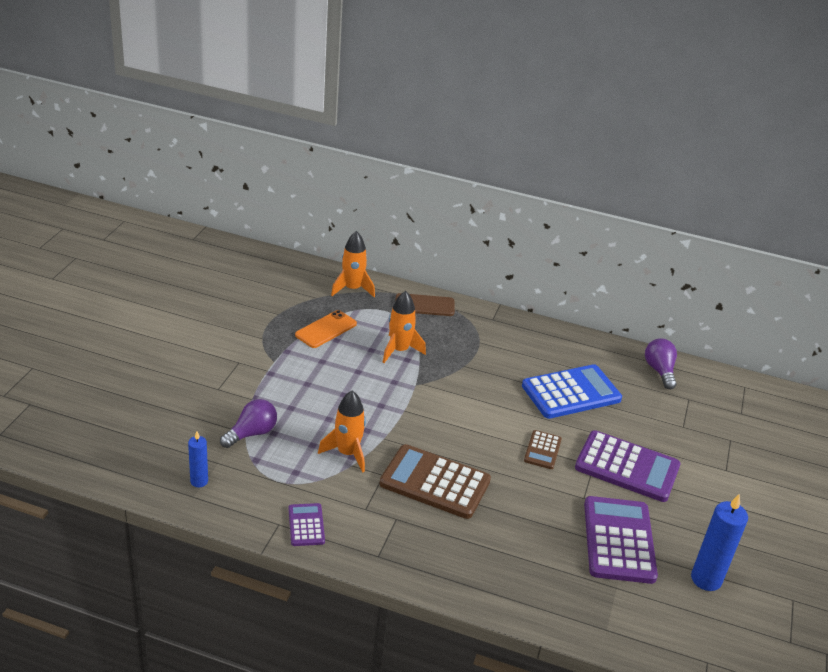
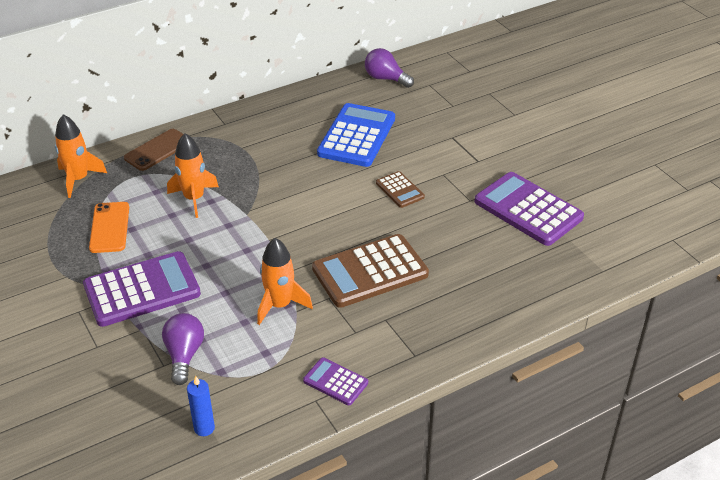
camera: 45 degrees left, 5 degrees up
(627, 467) = (463, 158): purple calculator -> purple calculator (142, 290)
(706, 579) = (602, 191): blue candle -> none

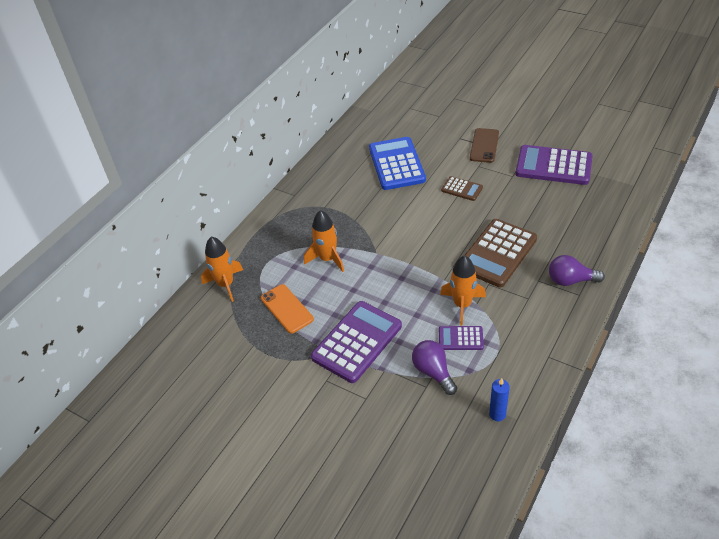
camera: 25 degrees left, 5 degrees up
(158, 150) = (264, 235): brown phone -> brown phone (484, 145)
(335, 382) = (549, 338): purple calculator -> purple calculator (460, 338)
(386, 79) = (376, 115): purple light bulb -> purple light bulb (570, 280)

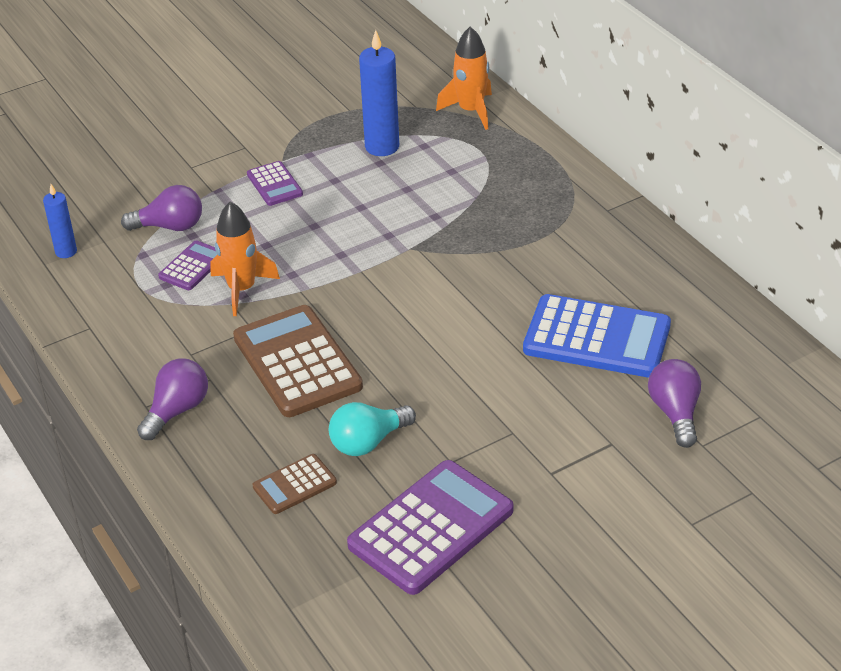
camera: 115 degrees right, 5 degrees down
(287, 308) = (382, 147): orange phone -> blue candle
(327, 259) = (439, 202): orange rocket -> none
(357, 342) = (274, 184): purple calculator -> purple calculator, size x0.50
(426, 128) = (675, 413): none -> purple light bulb
(462, 189) = (469, 386): brown calculator -> brown calculator (294, 485)
(484, 145) = (563, 465): brown phone -> none
(525, 205) = (368, 442): none -> turquoise light bulb

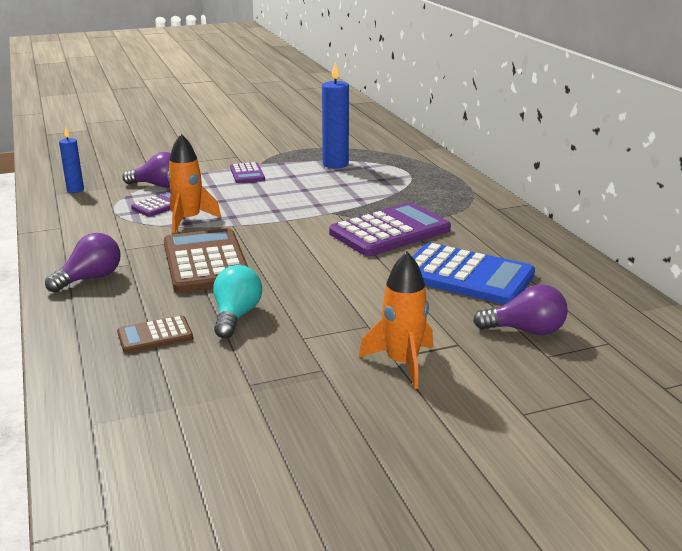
camera: 10 degrees right, 15 degrees down
(368, 442) = (236, 316): turquoise light bulb -> turquoise light bulb turned 120 degrees clockwise
(431, 528) = (261, 381): purple calculator -> purple calculator (390, 231)
(471, 111) = (409, 154): orange rocket -> orange rocket (402, 363)
(675, 413) = (525, 330): purple light bulb -> purple light bulb turned 90 degrees clockwise

